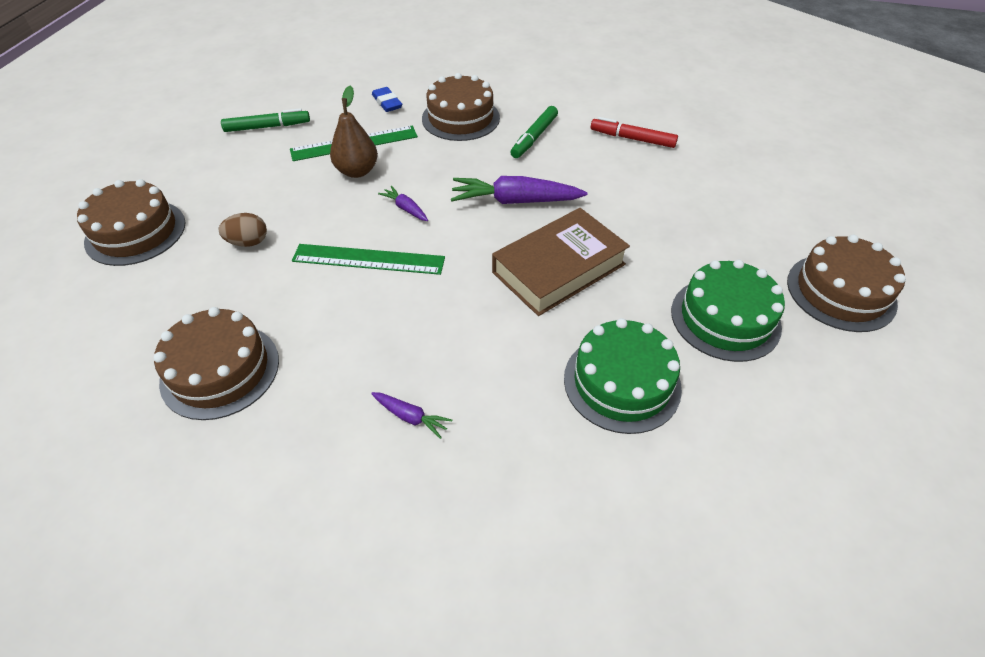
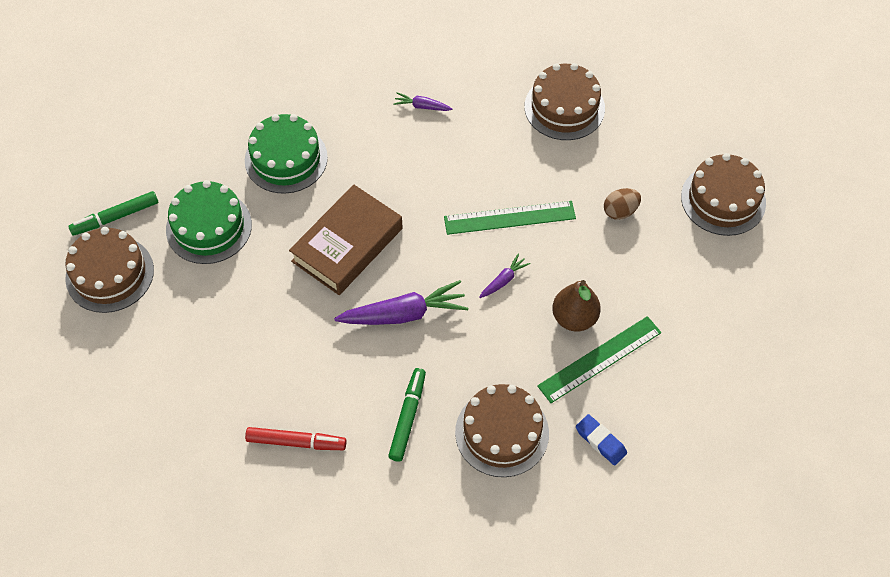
camera: 165 degrees right, 10 degrees up
(267, 127) = (709, 363): green marker -> green marker (115, 217)
(405, 208) = (503, 280): purple carrot -> purple carrot turned 75 degrees counterclockwise

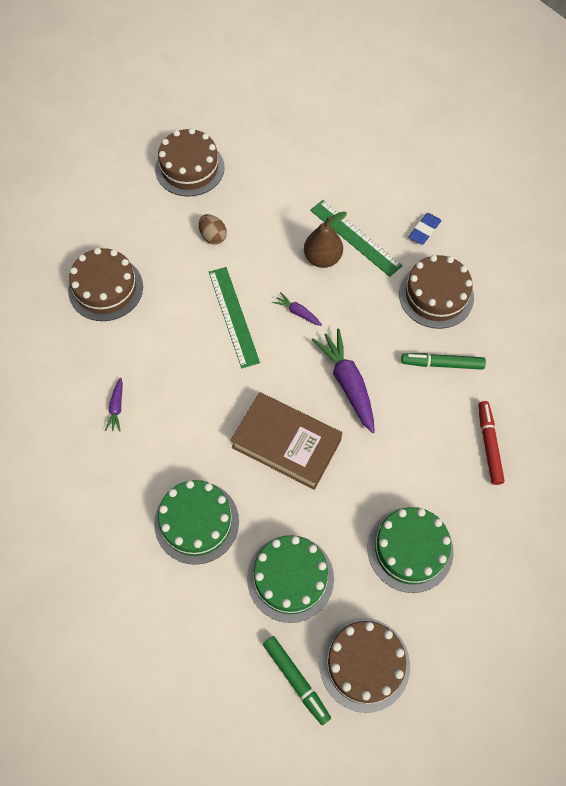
camera: 100 degrees left, 5 degrees up
(204, 336) = (410, 549): none -> green cake

